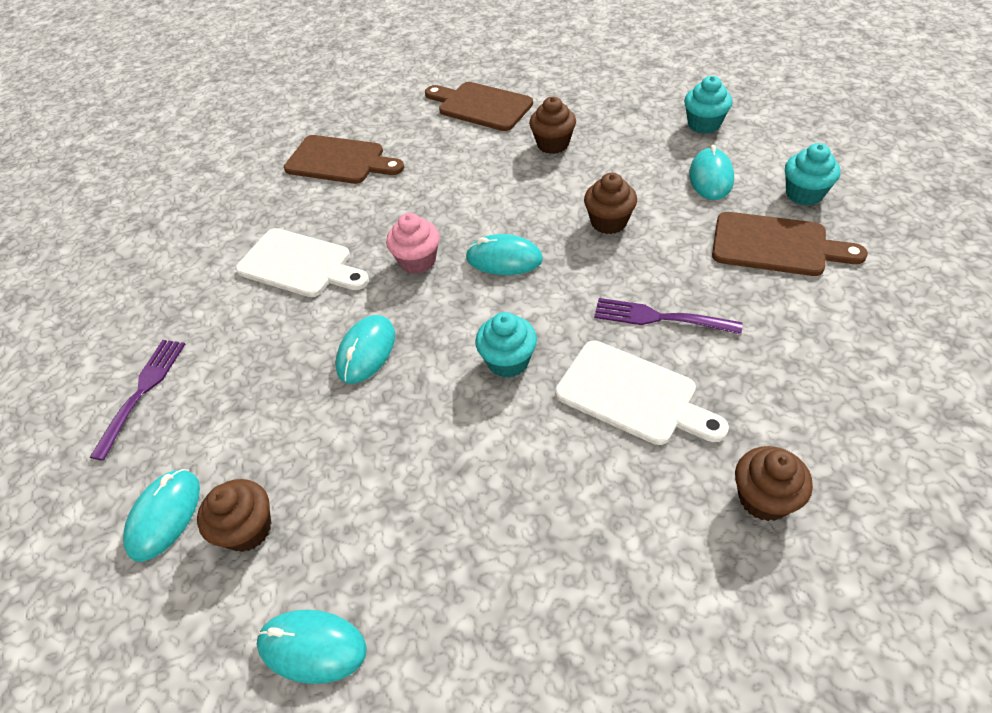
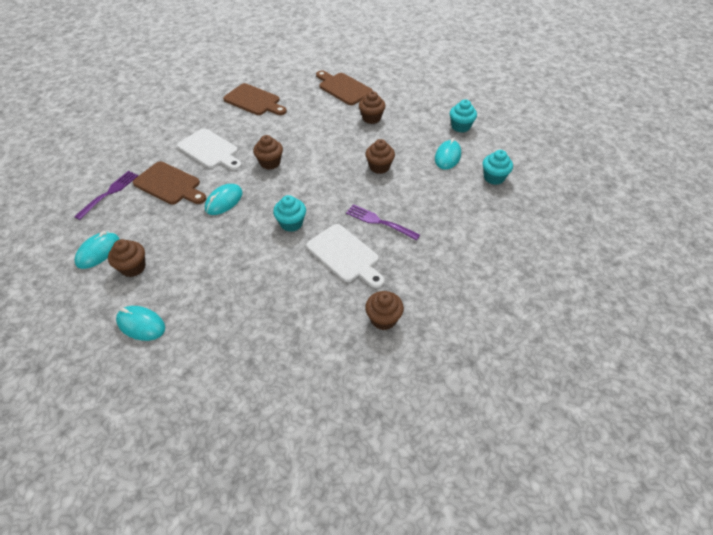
camera: 10 degrees right, 0 degrees up
(417, 261) = (270, 163): pink cupcake -> brown cupcake
(504, 259) = (315, 172): turquoise mouse -> none
(776, 245) = (462, 201): brown cutting board -> brown cutting board (169, 184)

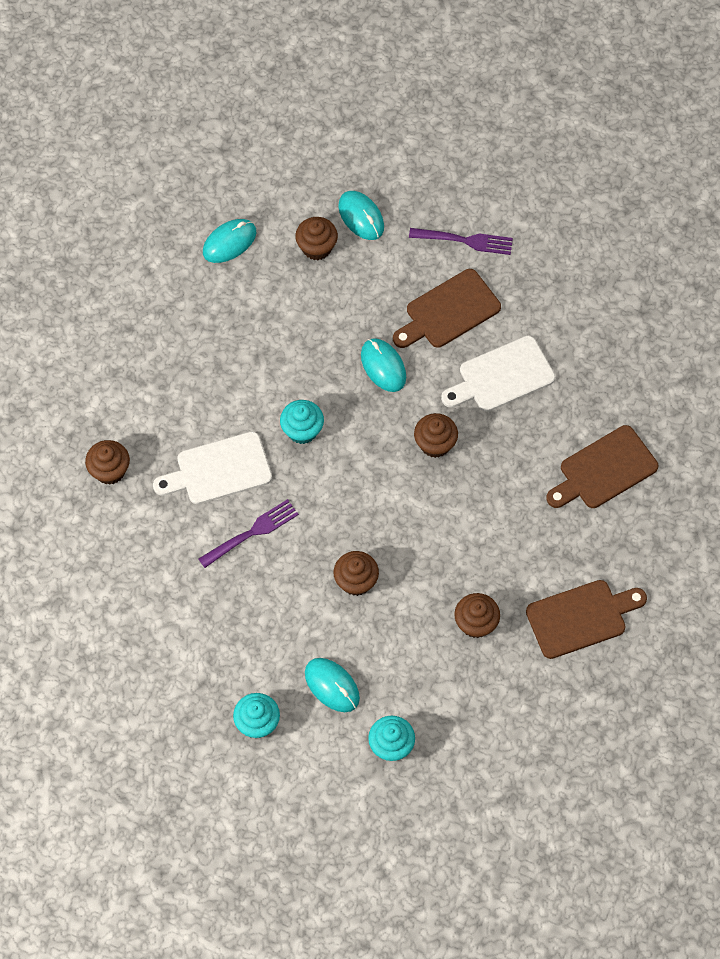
camera: 115 degrees right, 15 degrees up
(109, 193) = (464, 241): purple fork -> purple fork turned 45 degrees counterclockwise

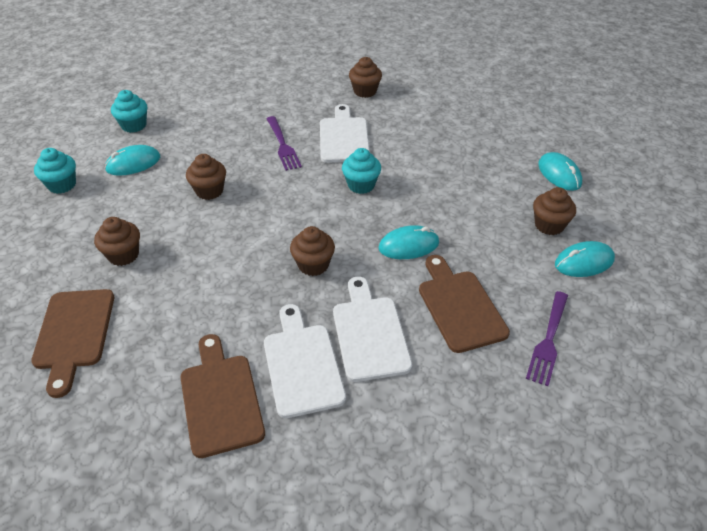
camera: 105 degrees right, 20 degrees down
(551, 420) = (302, 364): none -> white cutting board

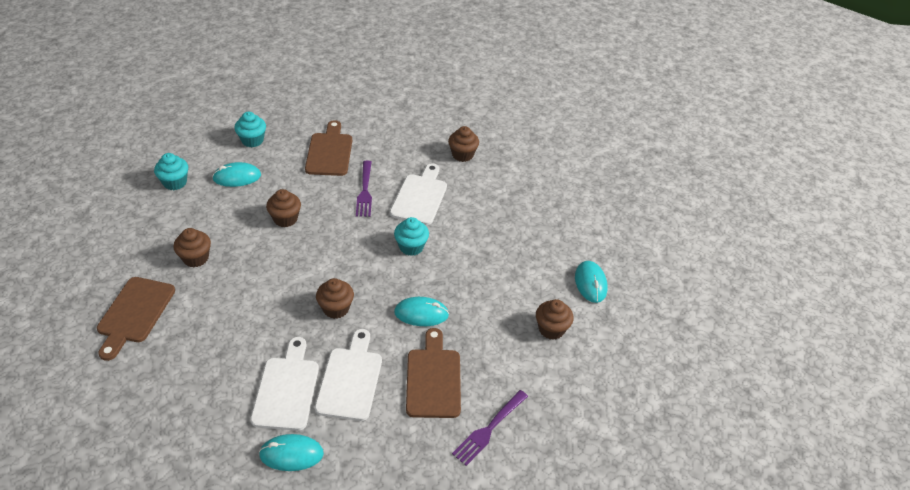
camera: 15 degrees right, 0 degrees up
(220, 399) = (215, 397): brown cutting board -> brown cutting board (329, 152)
(584, 262) = (561, 371): turquoise mouse -> turquoise mouse (291, 454)

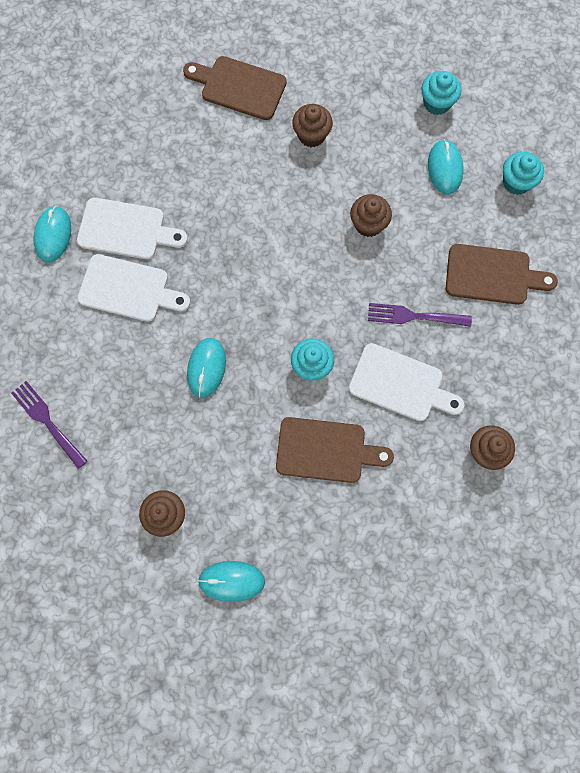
camera: 100 degrees right, 30 degrees up
(336, 308) = (224, 277): brown cupcake -> none
(433, 379) = (117, 372): brown cutting board -> brown cutting board (326, 450)

